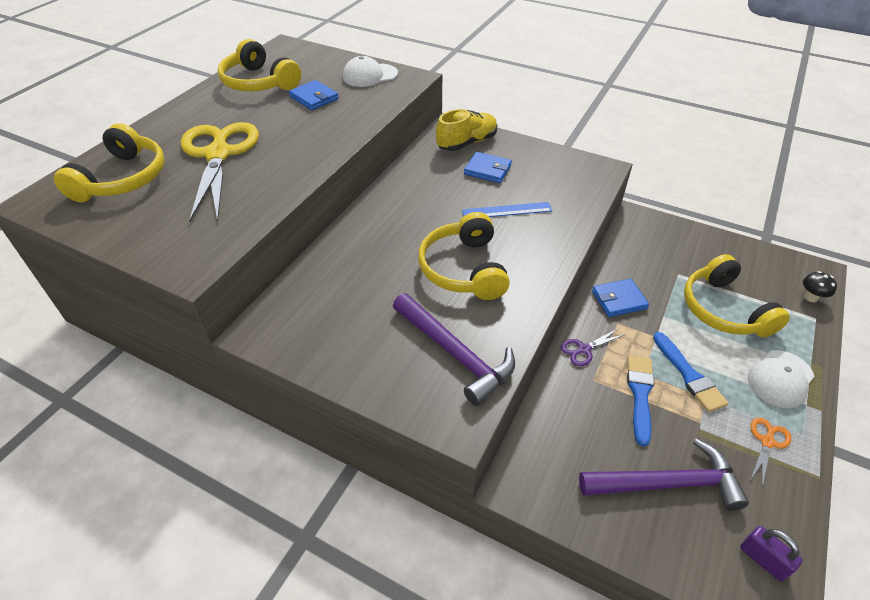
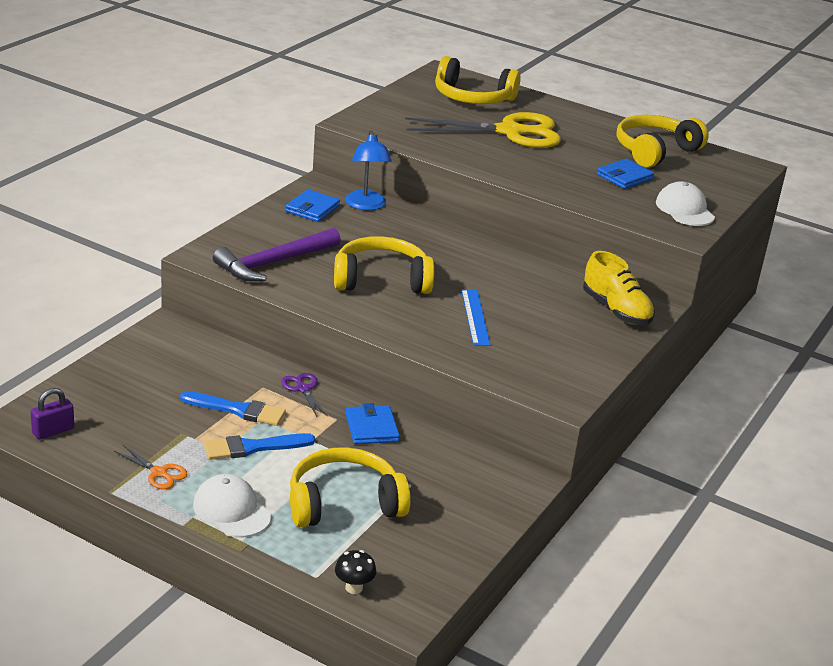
camera: 90 degrees right, 15 degrees down
(306, 289) = (366, 205): none -> blue lamp
(487, 170) = (556, 316): blue wallet -> blue wallet (312, 209)
(667, 484) = (138, 401): purple hammer -> none

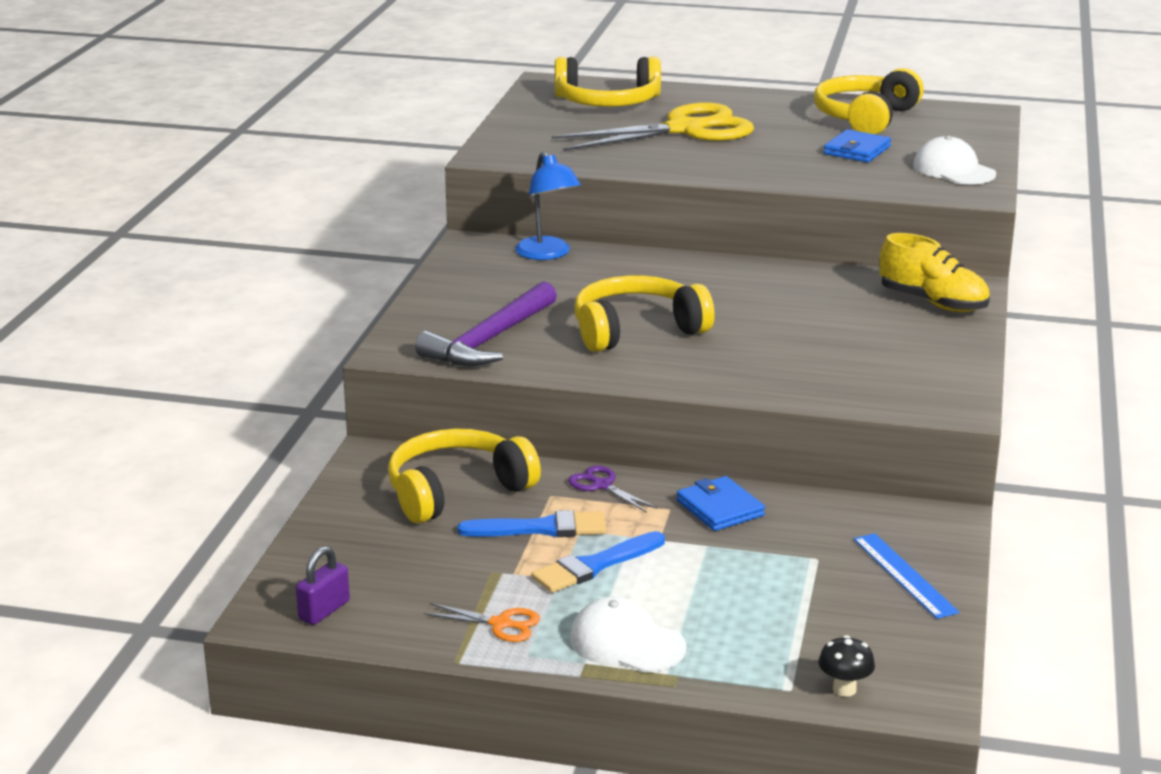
camera: 15 degrees left, 5 degrees down
(312, 209) = (485, 271): blue wallet -> none
(344, 503) = (755, 599): yellow headphones -> yellow headphones (456, 491)
(475, 317) = (780, 345): blue ruler -> blue ruler (904, 575)

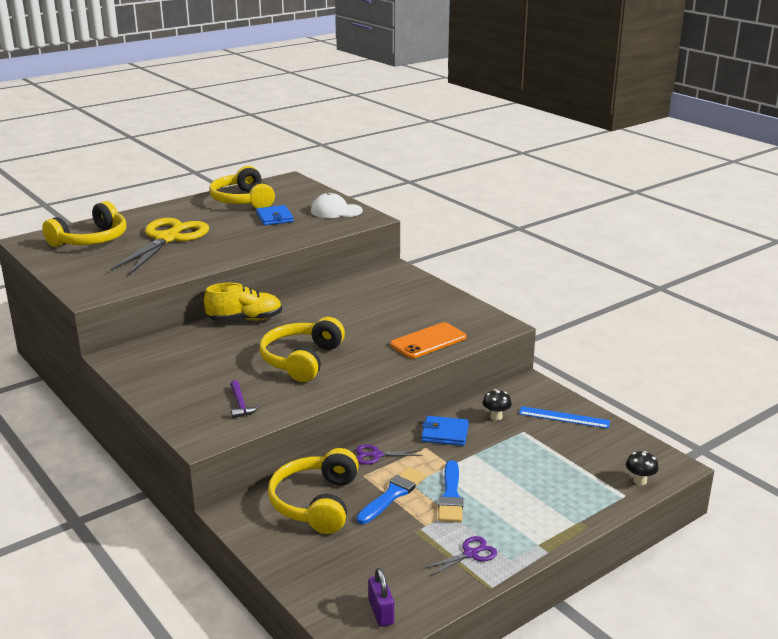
camera: 50 degrees left, 0 degrees up
(489, 340) = (240, 404): purple hammer -> purple hammer, size x0.48
(501, 624) = (471, 554): orange scissors -> purple scissors
(547, 254) = (172, 343): blue lamp -> none
(626, 643) = (534, 522): white cap -> none
(818, 526) = (496, 417): none -> black mushroom
(821, 380) = (428, 341): none -> orange phone
(933, 303) = (397, 283): yellow shoe -> yellow shoe (245, 319)

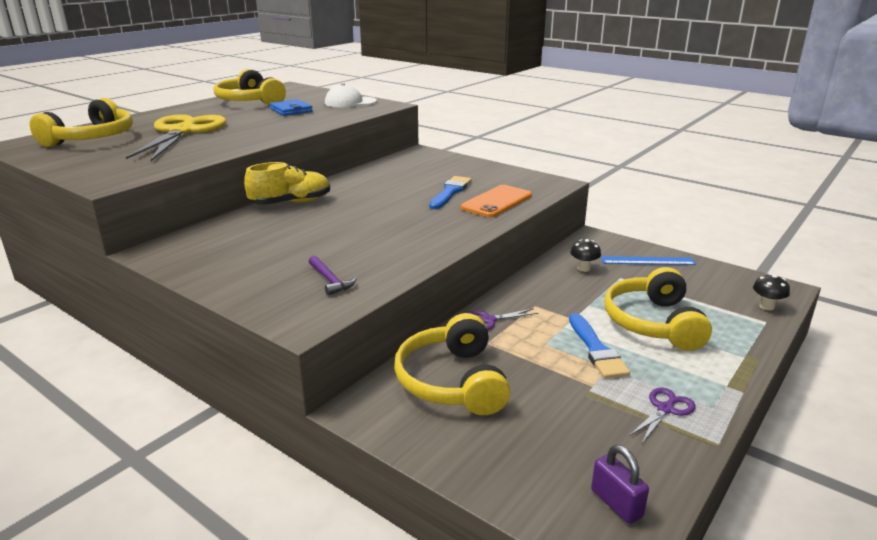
camera: 15 degrees left, 0 degrees up
(301, 360) = (375, 231): yellow headphones -> yellow headphones (653, 323)
(393, 494) = (533, 358): blue brush -> blue brush (450, 192)
(445, 433) = (545, 290): blue wallet -> none

